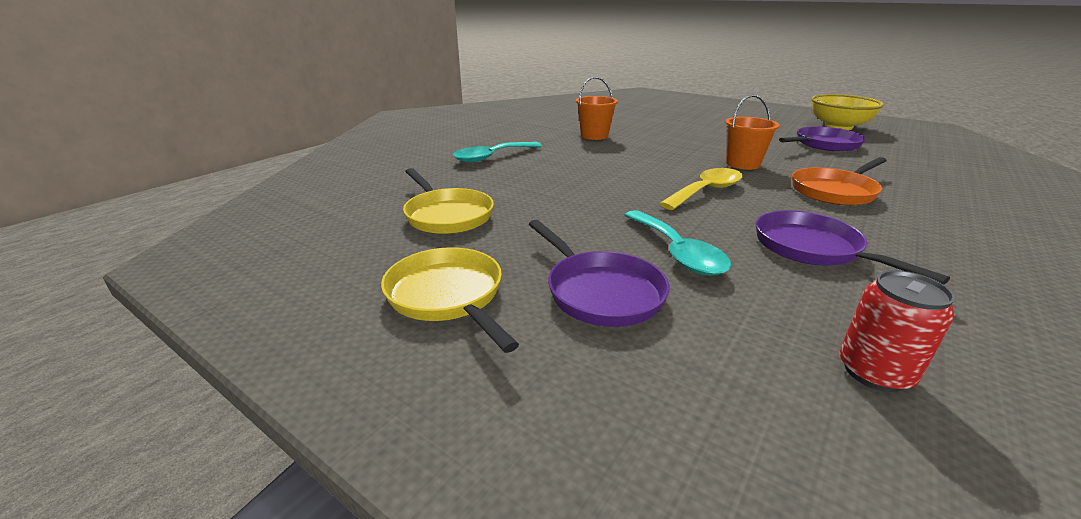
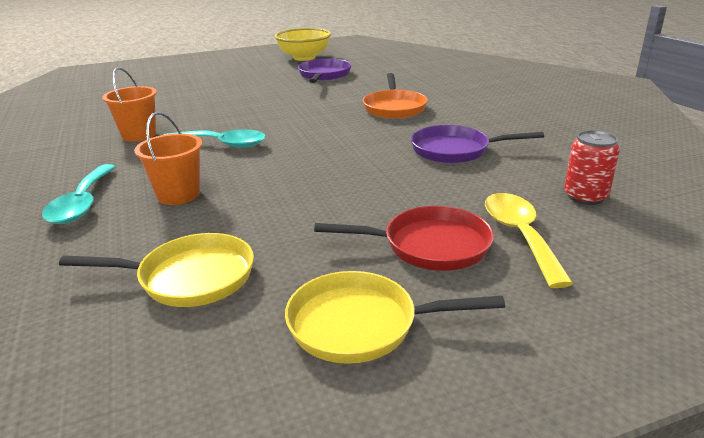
camera: 55 degrees left, 0 degrees up
(600, 292) = (429, 246): purple pan -> red pan
(677, 252) = (408, 194): turquoise spoon -> turquoise spoon (222, 144)
(706, 191) = (332, 143): yellow spoon -> yellow spoon (520, 235)
(743, 164) = (309, 111): orange bucket -> orange bucket (178, 195)

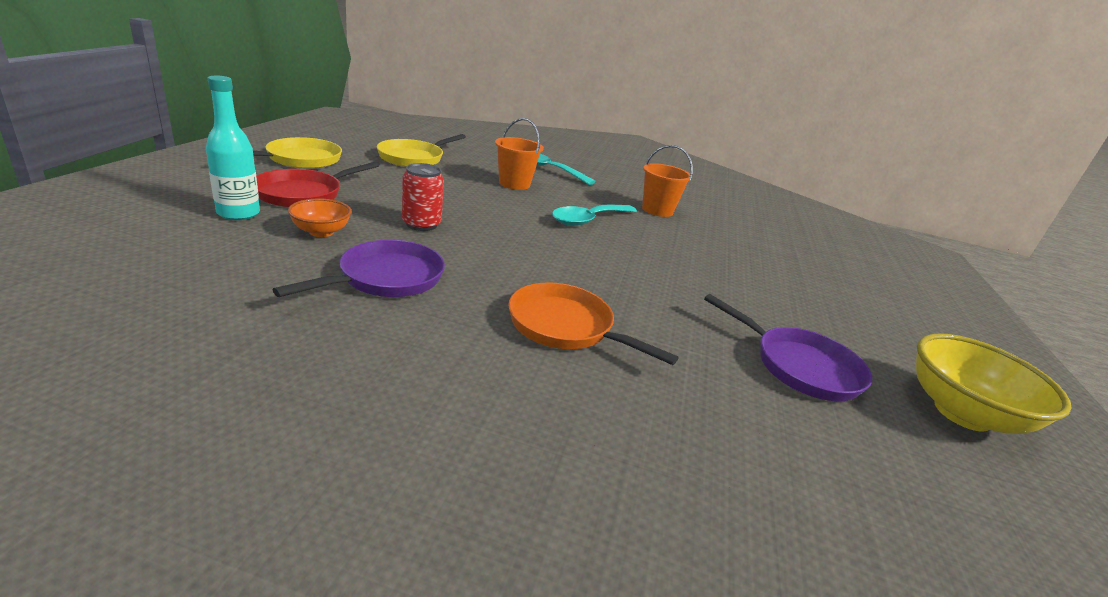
camera: 120 degrees right, 0 degrees up
(460, 194) = (321, 232): none -> orange bowl
(520, 235) = (238, 213): yellow spoon -> turquoise bottle
(585, 197) = (187, 262): red can -> red can (421, 224)

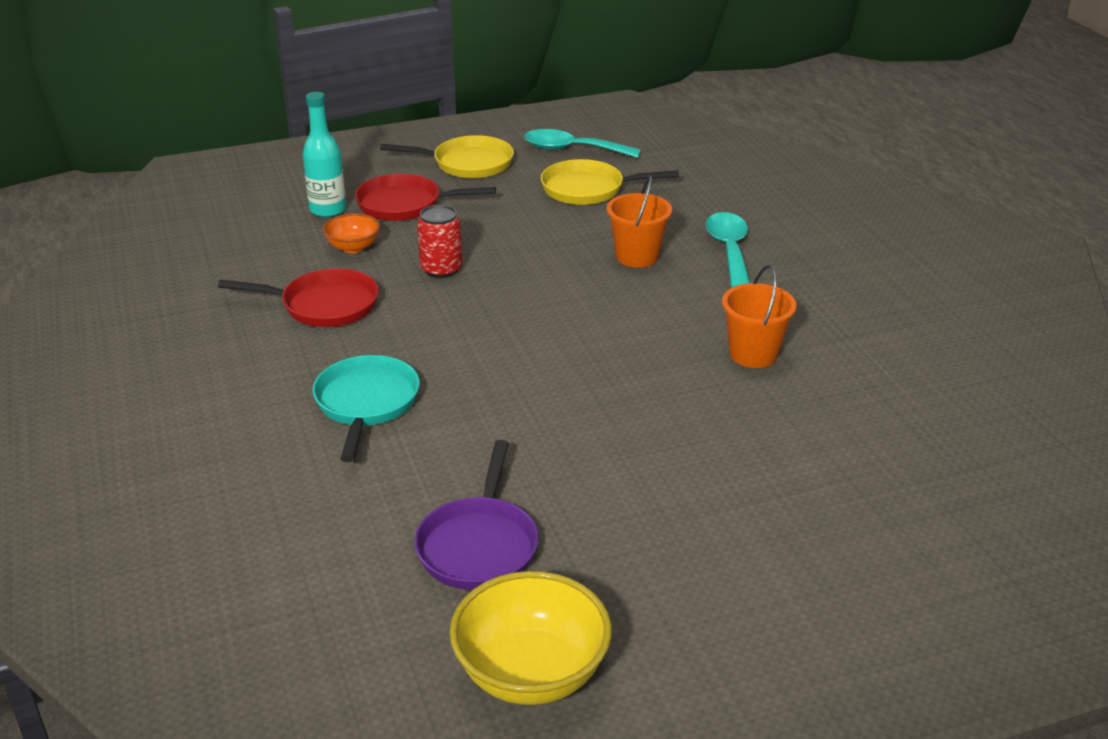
camera: 60 degrees right, 5 degrees up
(386, 278) = (324, 305): purple pan -> red pan
(566, 327) = (366, 404): orange pan -> turquoise pan
(588, 220) = (623, 329): turquoise spoon -> turquoise spoon (572, 149)

